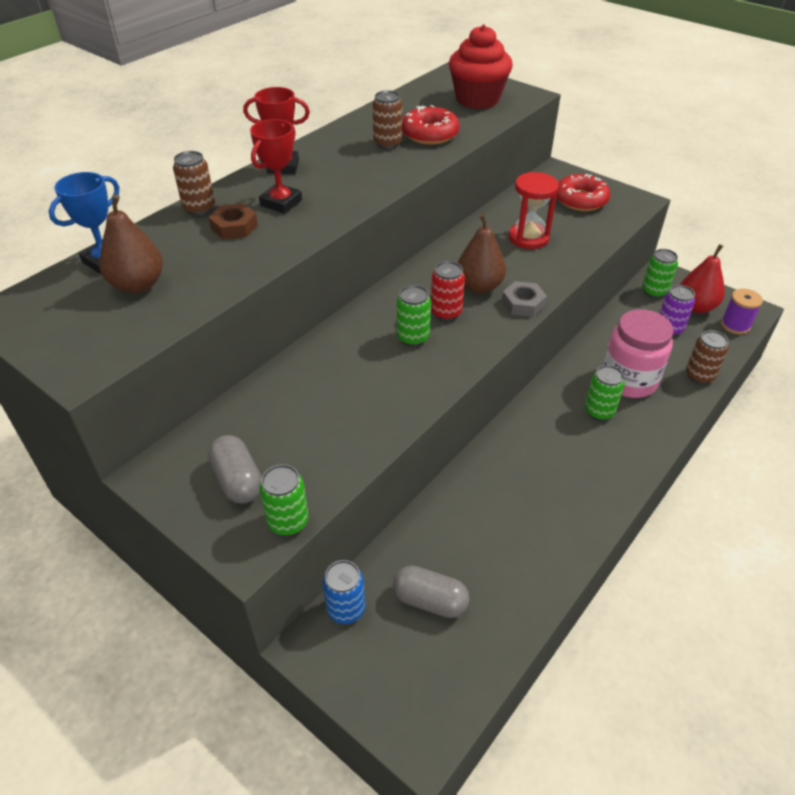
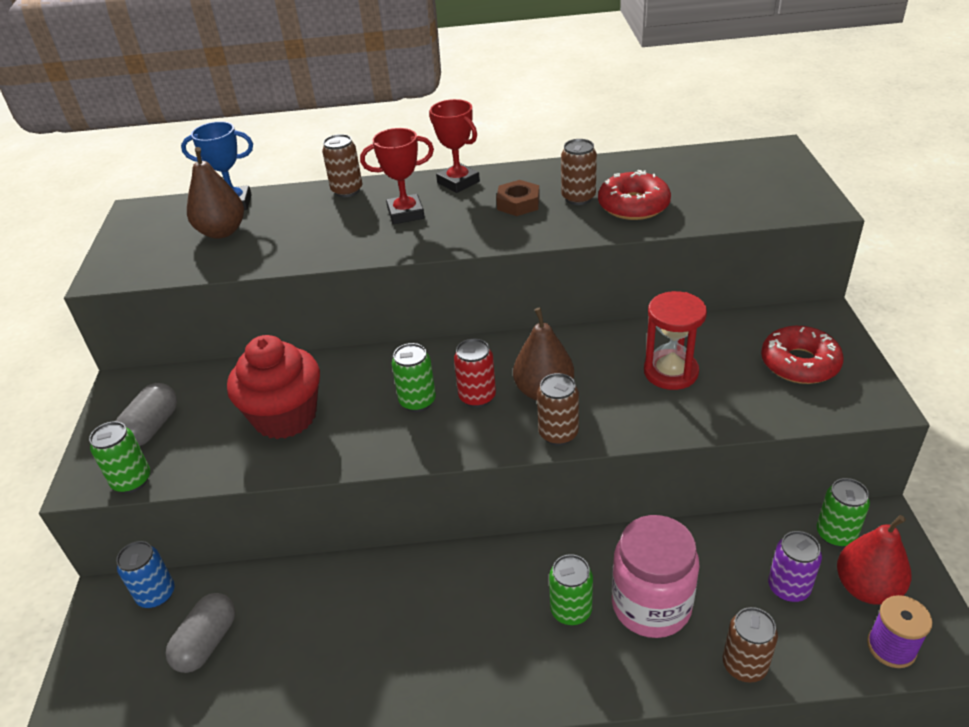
camera: 50 degrees right, 5 degrees down
(234, 227) = (343, 218): brown nut -> brown nut (518, 203)
(430, 601) = (207, 643): grey capsule -> grey capsule turned 45 degrees clockwise
(477, 99) = (747, 188): red cupcake -> red cupcake (285, 417)
(523, 303) = (558, 434): grey nut -> brown can

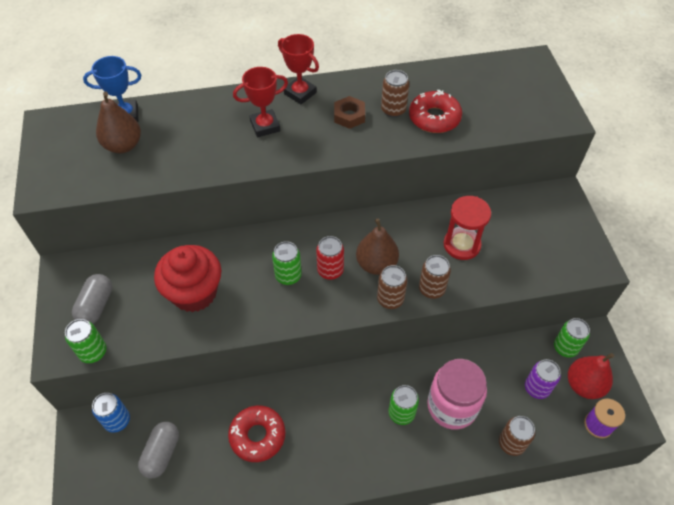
camera: 10 degrees left, 15 degrees up
(347, 191) = (214, 102): brown can -> brown can (431, 289)
(799, 363) = (547, 235): red donut -> red donut (257, 436)

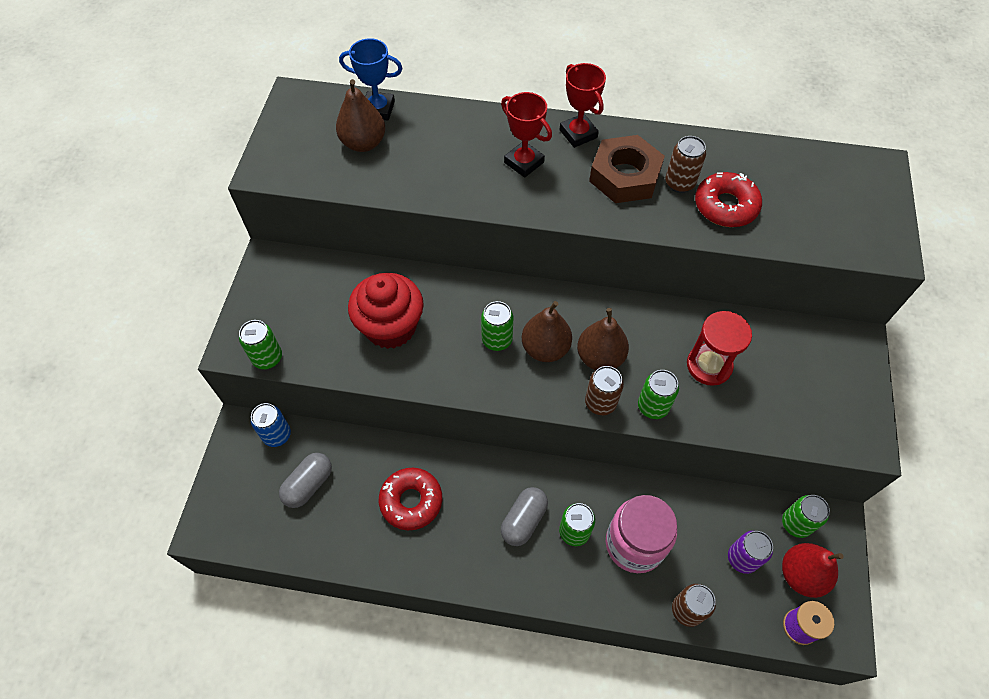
camera: 20 degrees right, 5 degrees up
(96, 306) = (287, 309): grey capsule -> grey capsule (524, 520)
(265, 126) = (524, 162): red trophy -> red trophy turned 45 degrees clockwise
(330, 271) = (545, 348): red can -> brown pear
(349, 116) = (624, 176): brown nut -> brown nut, size x1.73
(431, 289) = (653, 406): brown can -> green can

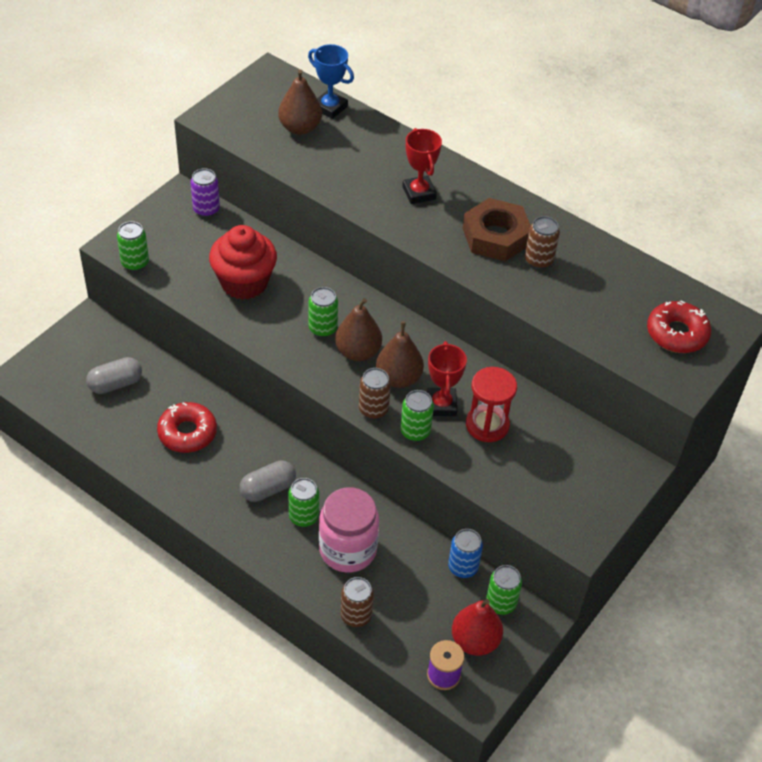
camera: 25 degrees right, 10 degrees down
(277, 435) = (114, 338): blue can -> blue can (463, 567)
(578, 134) = (482, 190): red trophy -> red trophy (441, 405)
(725, 206) = (564, 293): red donut -> red donut (677, 333)
(742, 558) = (432, 604): purple can -> purple can (206, 210)

